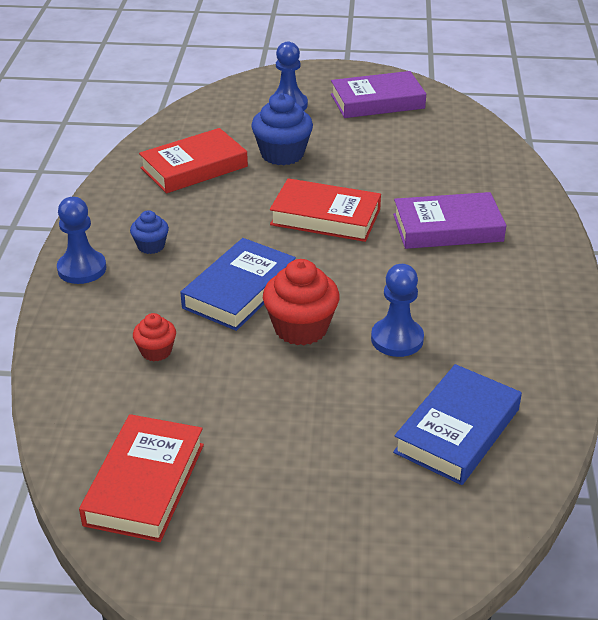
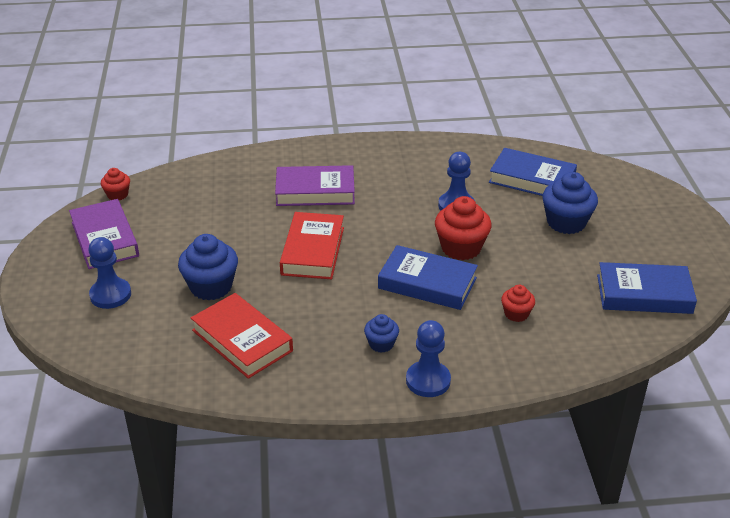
camera: 100 degrees left, 0 degrees up
(145, 484) = (644, 294): red book -> blue book
(335, 443) = (566, 222): none -> blue cupcake
(447, 228) = (315, 191): purple book -> purple book turned 75 degrees counterclockwise
(455, 107) = (117, 195): none -> red cupcake

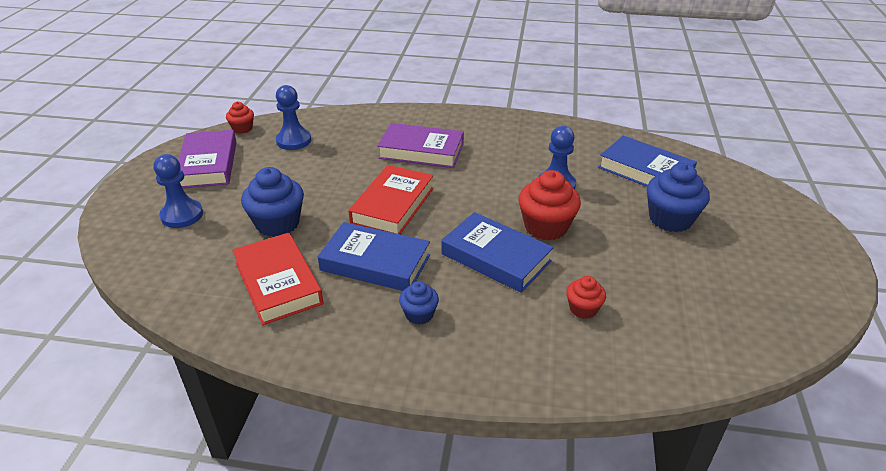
camera: 15 degrees right, 0 degrees up
(428, 380) = (453, 368): blue pawn -> blue pawn (294, 141)
(644, 294) = (743, 313): blue book -> blue book (375, 263)

